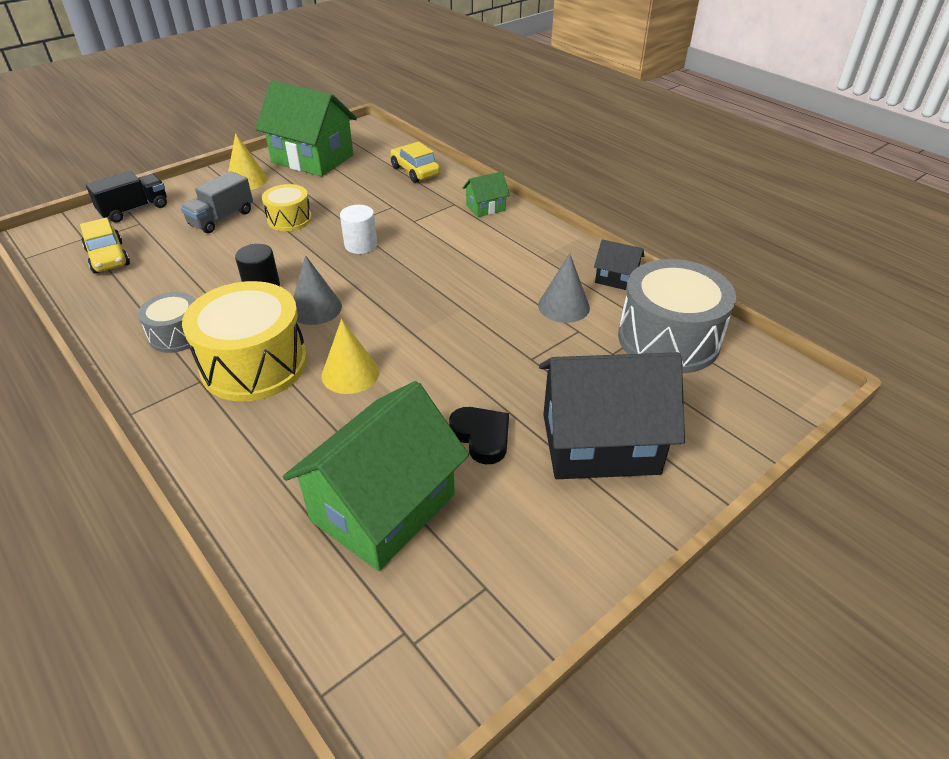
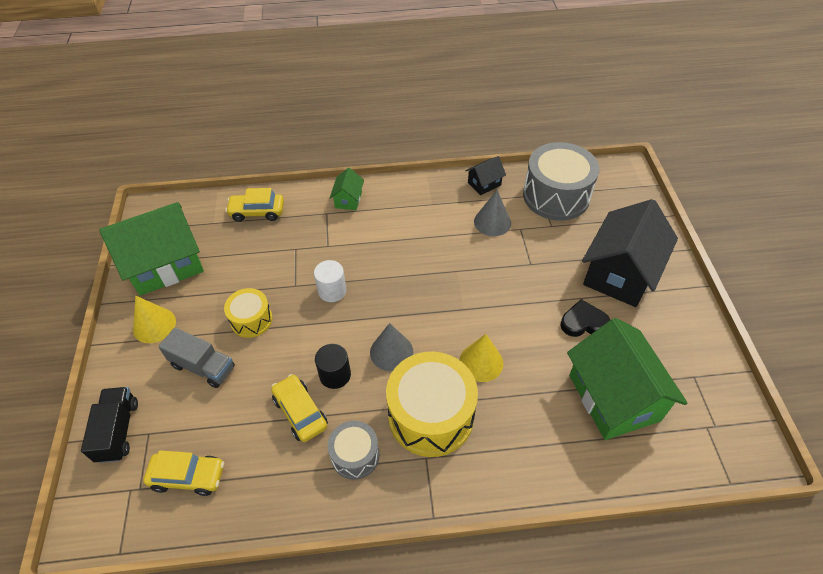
camera: 55 degrees left, 10 degrees up
(206, 285) = (300, 412): none -> yellow car
(221, 218) = (203, 366): grey truck -> grey truck turned 45 degrees counterclockwise

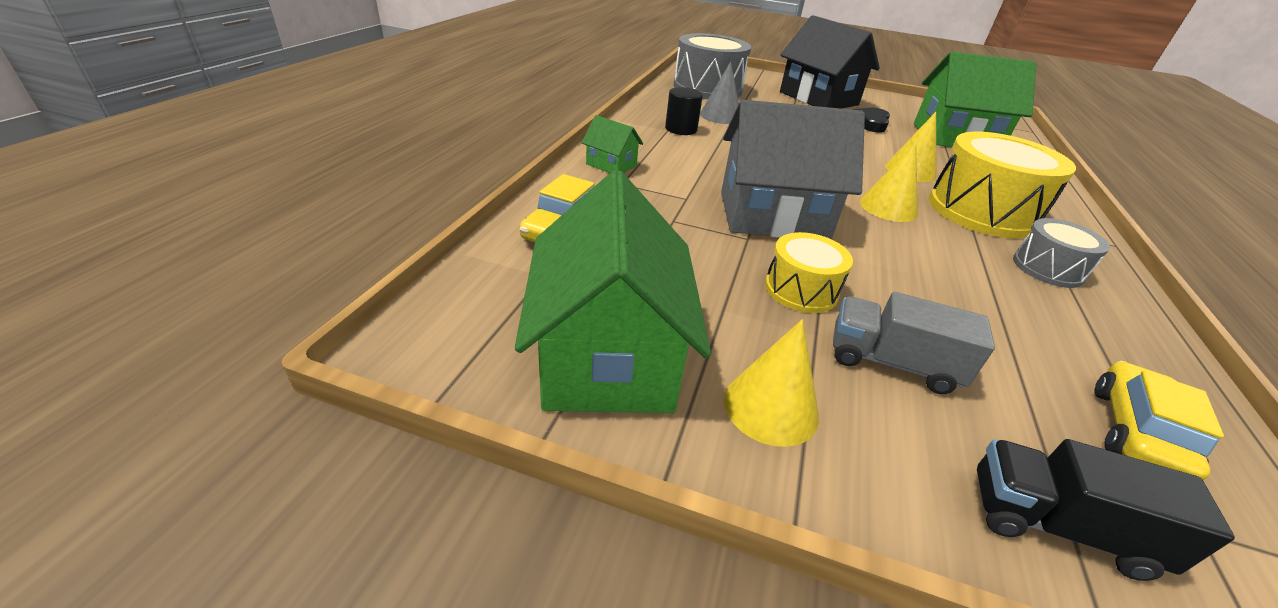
camera: 70 degrees left, 15 degrees down
(203, 366) = (892, 362): grey truck -> grey truck turned 120 degrees counterclockwise
(300, 412) = (985, 290): yellow car -> none
(332, 291) = (773, 216): white cylinder -> grey house
(335, 375) = (920, 250): black cylinder -> black cylinder (681, 129)
(391, 352) = (888, 207): grey cone -> yellow cone
(484, 184) = (661, 104): black house -> none

